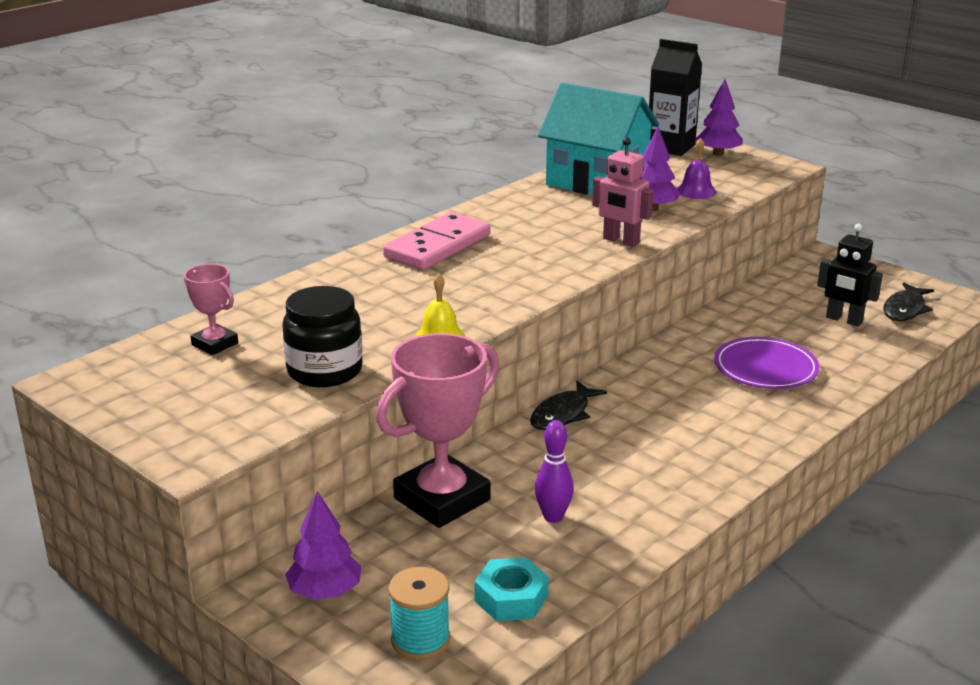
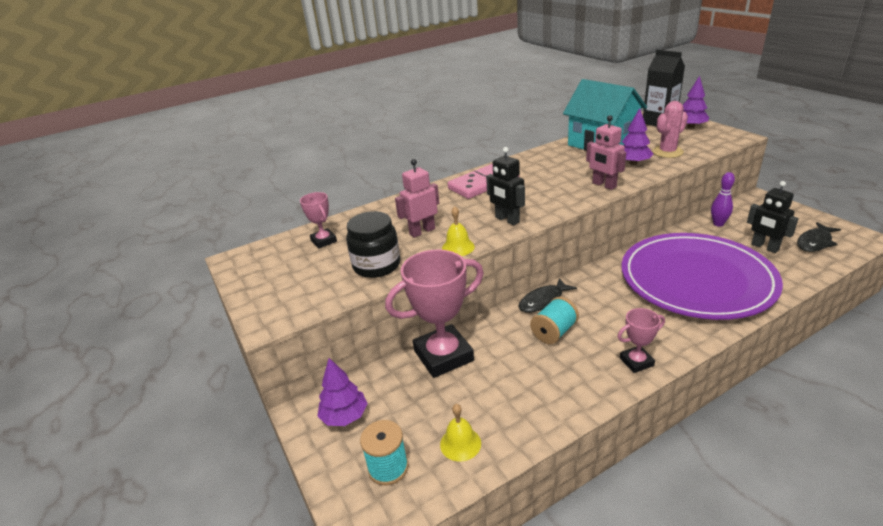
camera: 20 degrees right, 5 degrees up
(372, 320) = (422, 231): none -> pink robot
(497, 296) = (507, 220): none -> black robot
(511, 598) = (460, 443): turquoise nut -> yellow bell
(553, 517) = (511, 380): purple bowling pin -> purple bowling pin (718, 224)
(592, 452) = (554, 332): none -> turquoise spool
(696, 191) = (667, 152): purple bell -> pink cactus
(714, 475) = (636, 362): none -> pink trophy
(765, 368) = (696, 279): purple plate -> purple plate, size x2.04

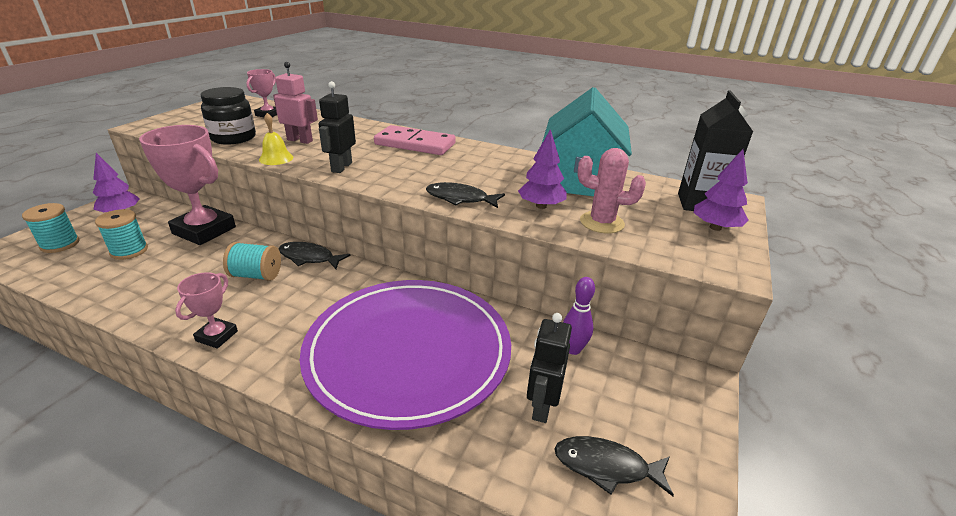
camera: 50 degrees right, 0 degrees up
(448, 410) = (129, 251): none -> turquoise spool
(460, 443) = (86, 266): yellow bell -> none
(604, 185) = (460, 199): pink robot -> black fish
(636, 362) = (217, 336): pink trophy -> pink trophy turned 75 degrees clockwise

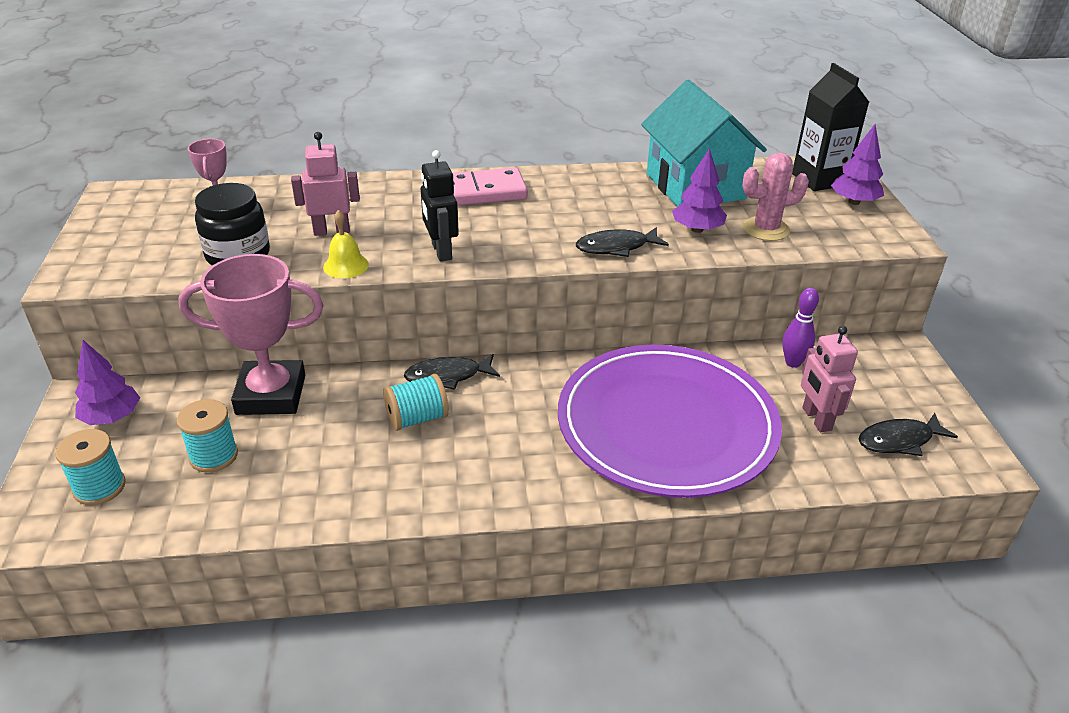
camera: 30 degrees left, 5 degrees up
(217, 336) = (469, 492): pink trophy -> none
(542, 406) = (816, 419): black robot -> pink robot

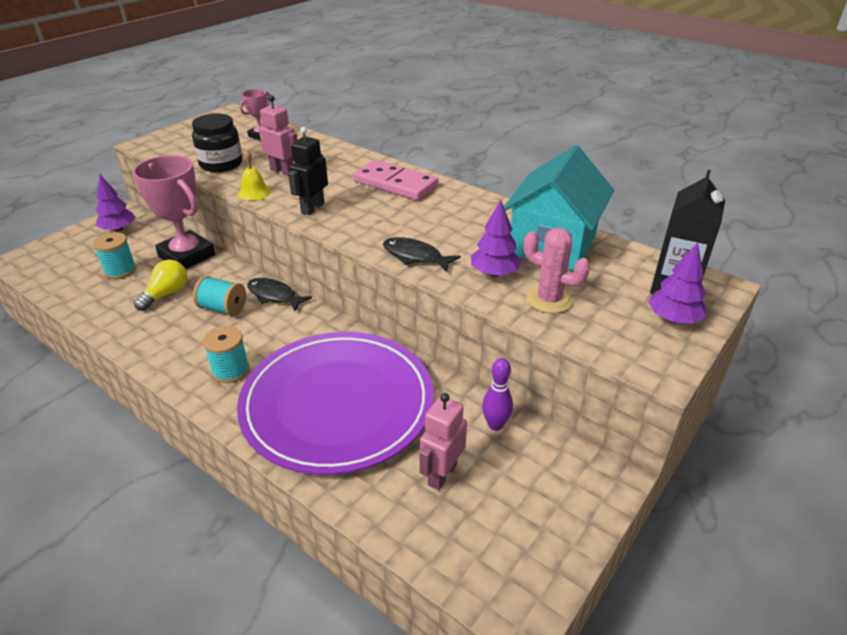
camera: 45 degrees right, 0 degrees up
(99, 487) = (66, 258): turquoise spool -> turquoise spool (230, 371)
(325, 443) = (166, 294): none -> yellow light bulb
(899, 440) = (478, 538): black fish -> none

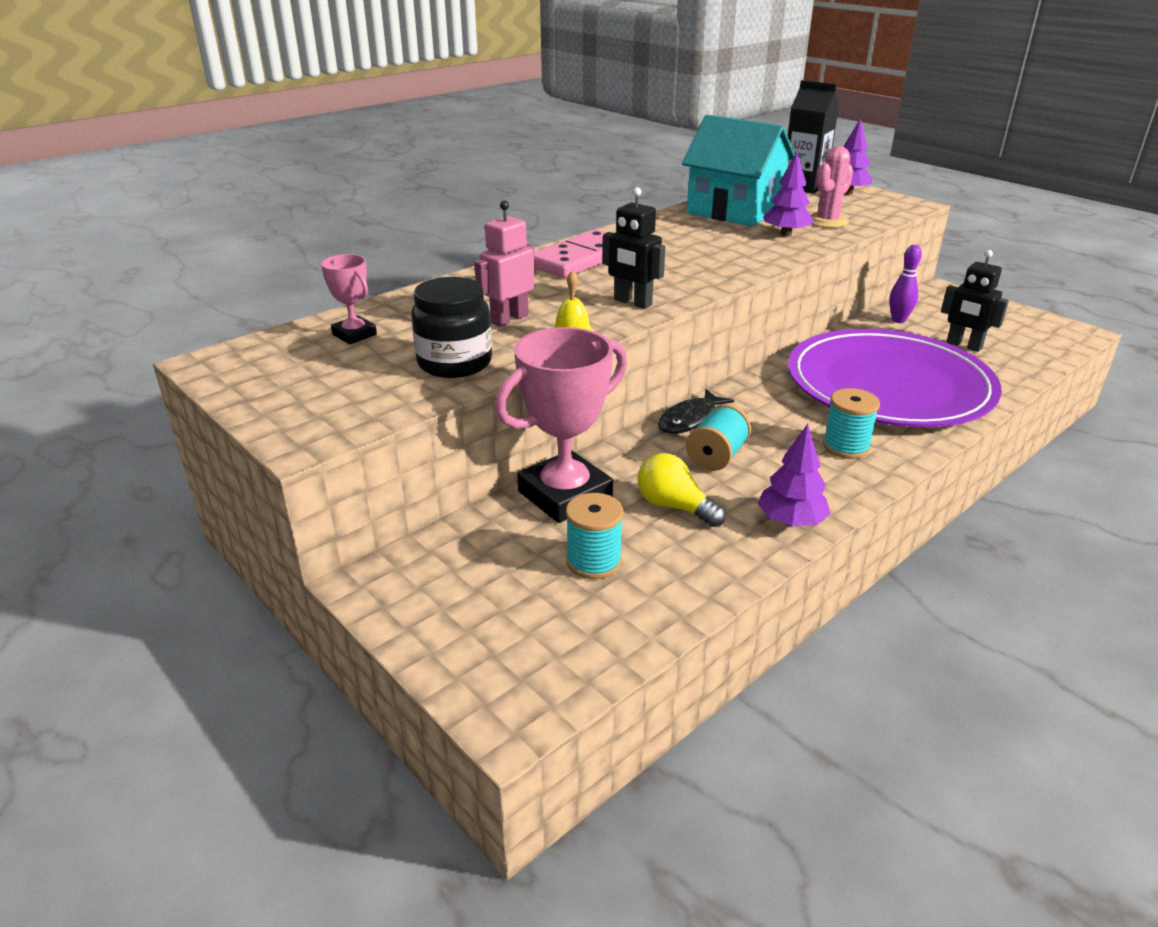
camera: 80 degrees left, 5 degrees down
(118, 229) = (436, 582): purple tree -> purple tree (791, 521)
(415, 256) = (755, 260): black fish -> none
(442, 474) = (963, 345): pink robot -> black robot

